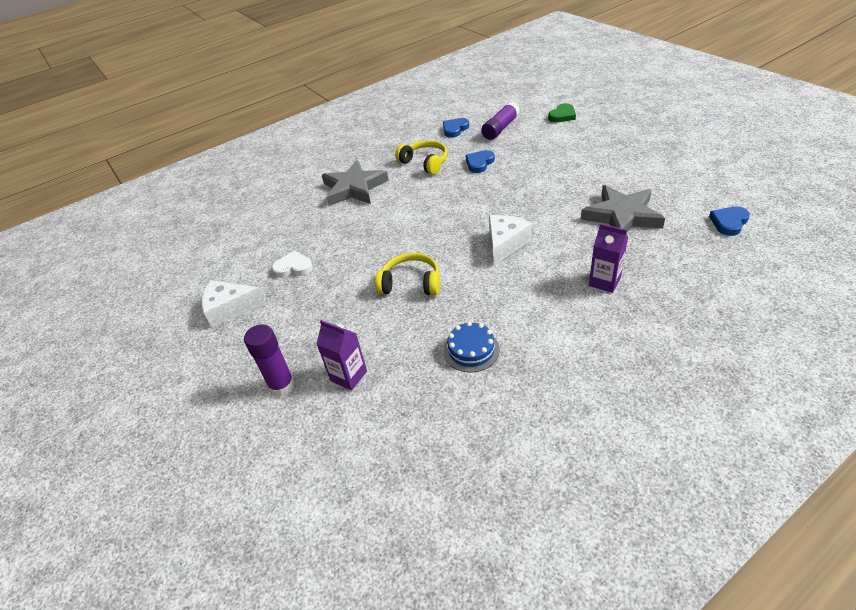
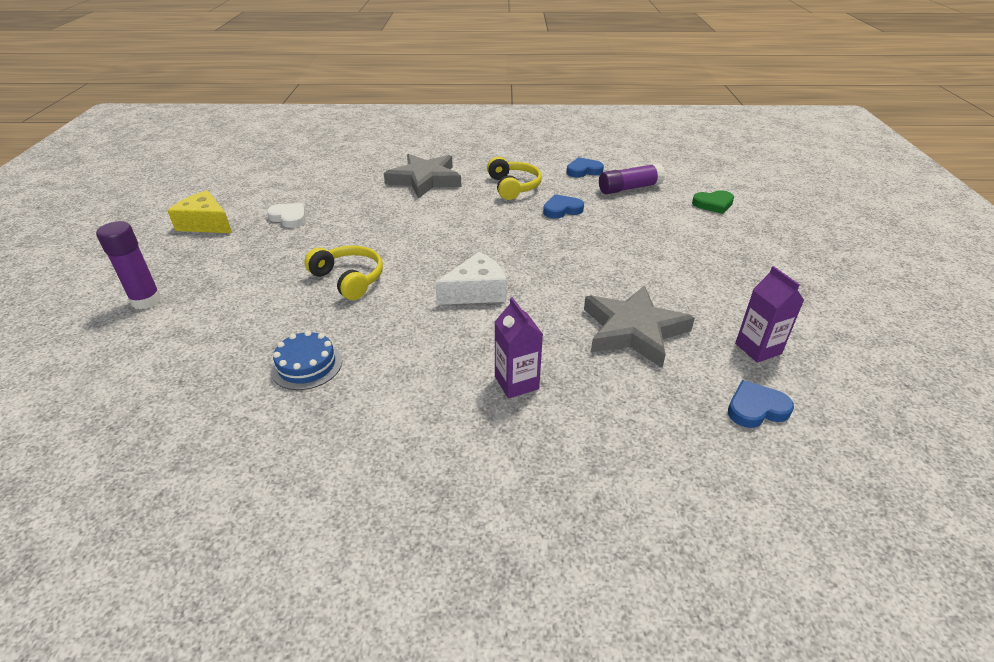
camera: 30 degrees right, 5 degrees down
(230, 308) = (205, 224): white cheese -> yellow cheese
(348, 376) = (194, 323): purple carton -> purple carton (758, 349)

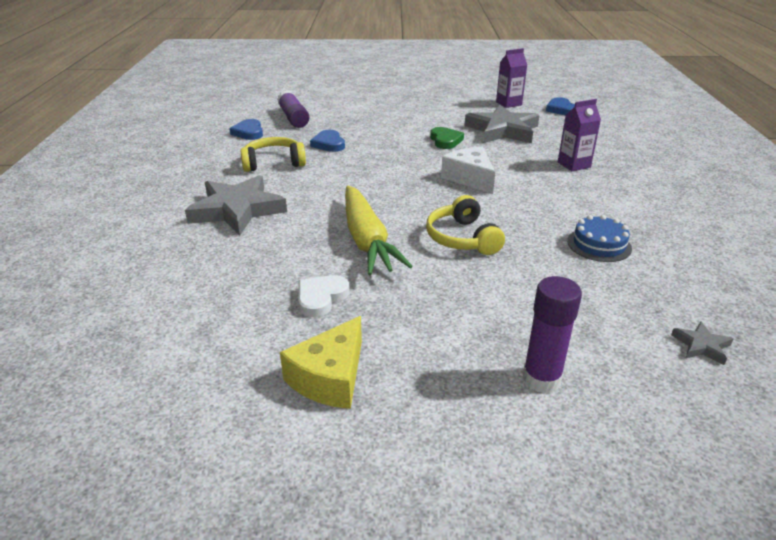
camera: 90 degrees left, 5 degrees down
(118, 396) = (701, 346): none -> grey star
(349, 279) = (462, 238): yellow headphones -> yellow headphones turned 60 degrees counterclockwise
(361, 233) = (367, 240): none -> yellow carrot
(713, 204) = (329, 95): green heart -> green heart (445, 141)

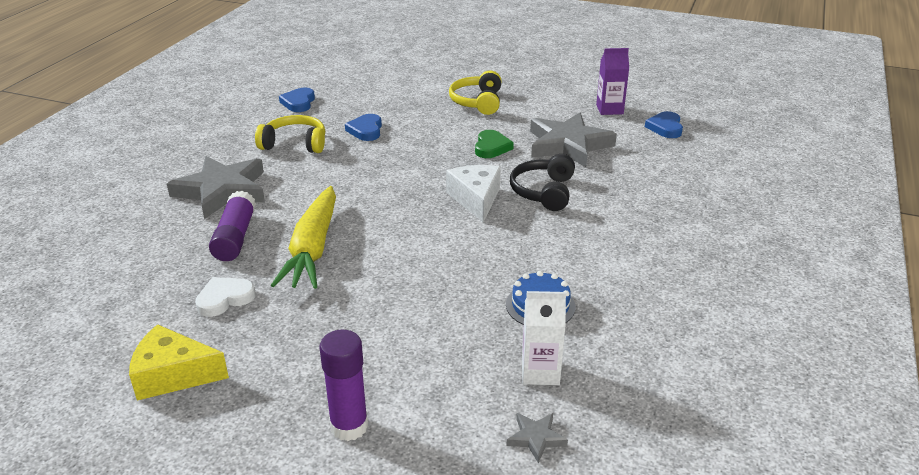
camera: 20 degrees right, 0 degrees up
(293, 118) = (356, 92): purple glue stick -> purple glue stick (235, 237)
(330, 378) = (173, 375): yellow cheese -> yellow cheese turned 45 degrees clockwise
(462, 238) = (405, 267): yellow headphones -> yellow headphones (477, 102)
(517, 164) = (544, 192): none -> black headphones
(574, 165) = (608, 204): purple carton -> none
(651, 294) = (540, 372): none -> white carton

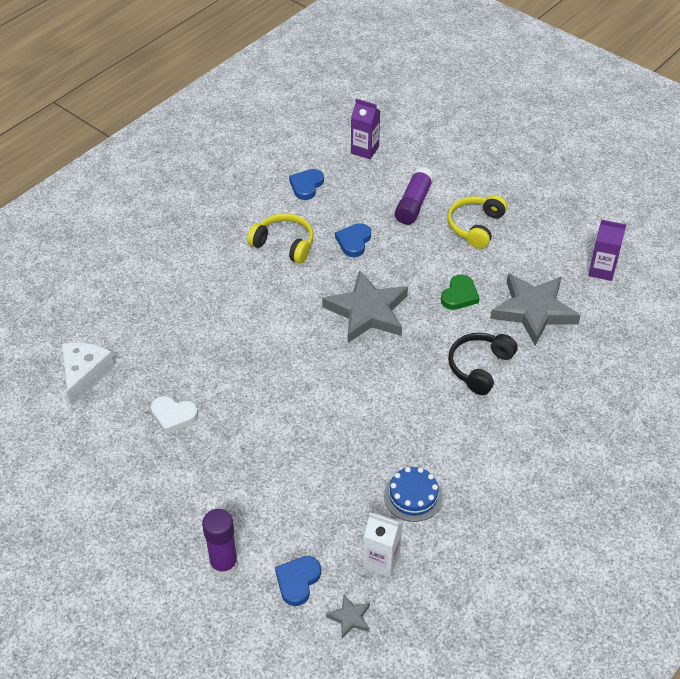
camera: 20 degrees right, 15 degrees up
(173, 375) = (118, 480): yellow cheese -> none
(222, 191) = (205, 290): grey star -> grey star (367, 312)
(224, 299) = (173, 415): white heart -> white heart turned 150 degrees counterclockwise
(235, 237) = (200, 349): purple glue stick -> purple glue stick (413, 204)
(313, 249) = (256, 380): yellow carrot -> none
(344, 73) = (364, 150): none -> purple carton
(476, 199) = (415, 359): white cheese -> white cheese (85, 375)
(665, 128) = (643, 311): blue heart -> blue heart (297, 581)

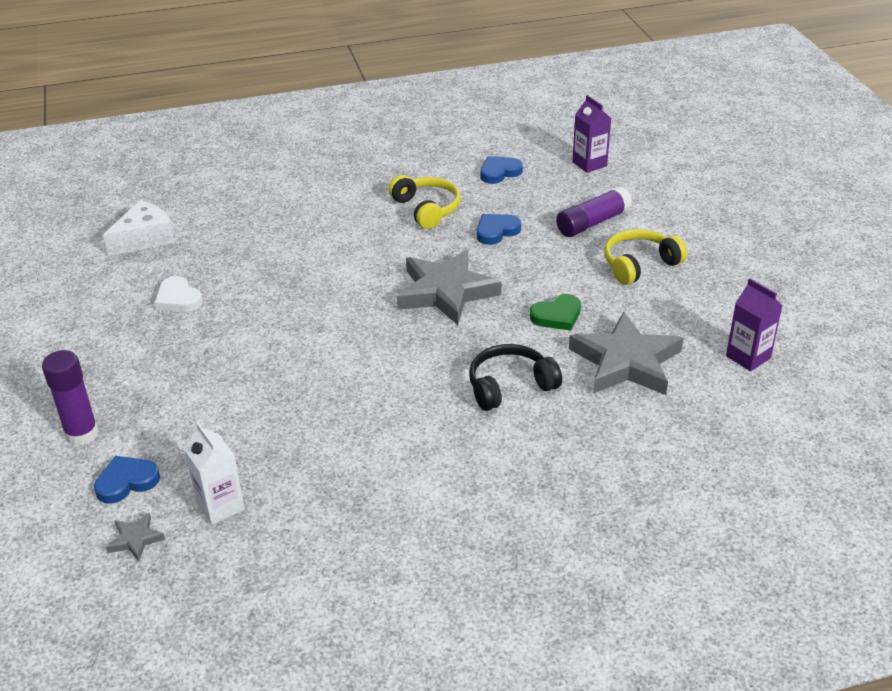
camera: 35 degrees right, 10 degrees down
(413, 496) = (315, 466): blue cake -> none

